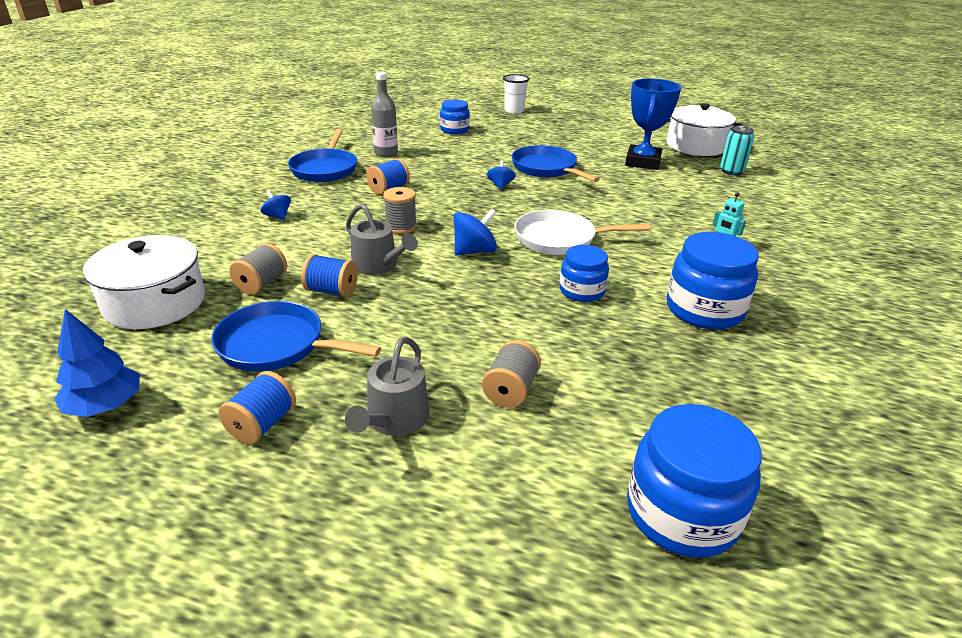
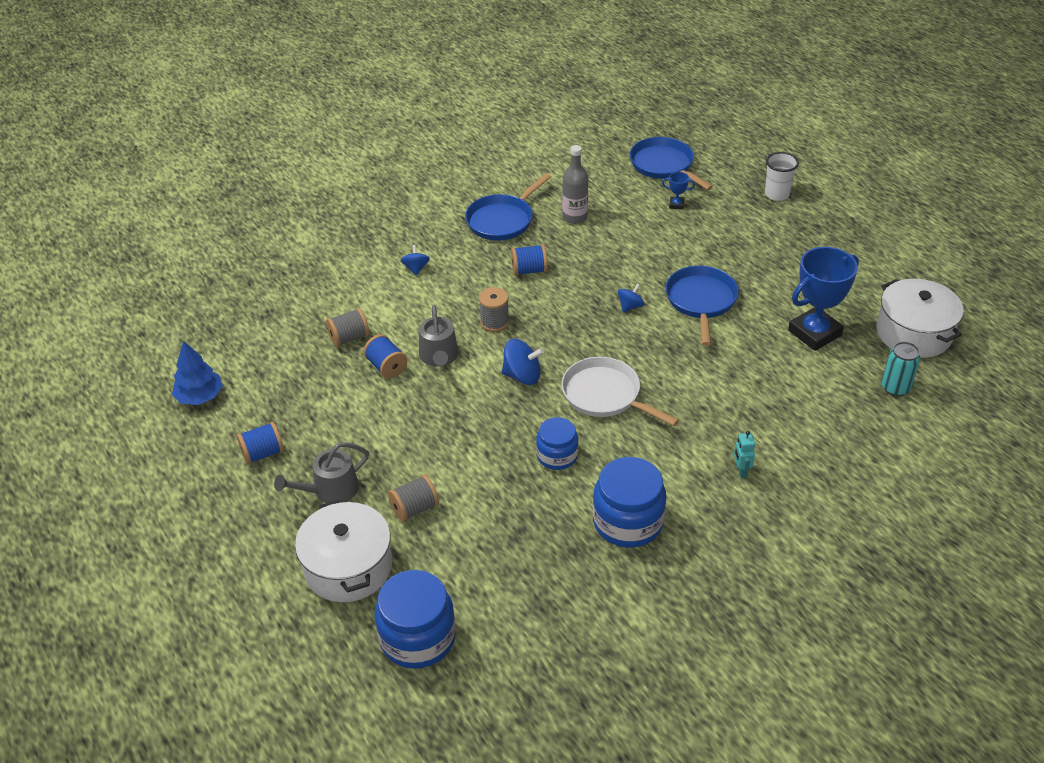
camera: 40 degrees right, 10 degrees up
(155, 303) = (276, 324): white pot -> white pot (348, 567)
(277, 345) = (316, 398): blue pan -> blue pan (664, 165)
(454, 130) = (676, 205): blue jar -> blue trophy

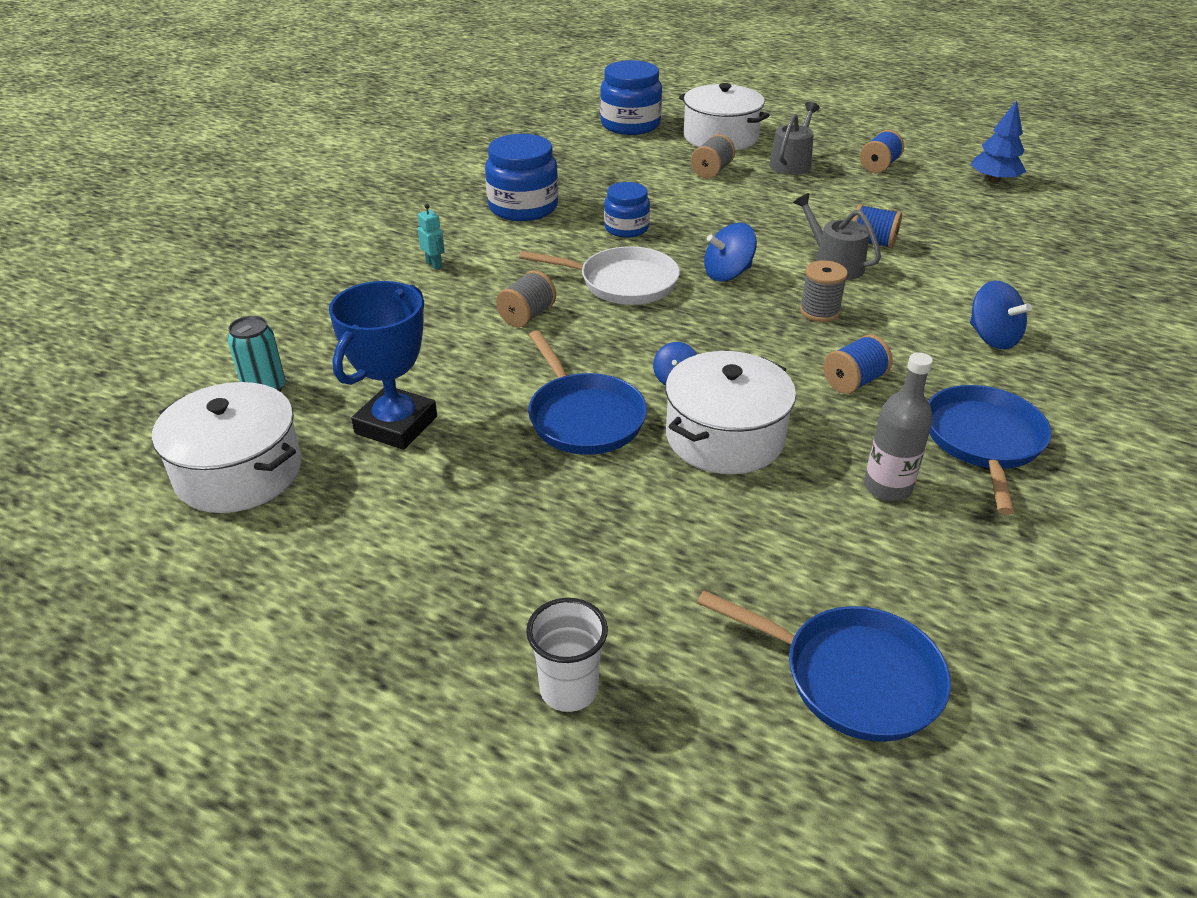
camera: 150 degrees right, 5 degrees down
(349, 338) = (946, 253): grey spool -> grey spool (527, 316)
(416, 268) = (992, 338): blue spinning top -> blue spinning top, size x1.58
(631, 265) = (725, 437): none -> white pot
(676, 205) = (747, 579): blue trophy -> none

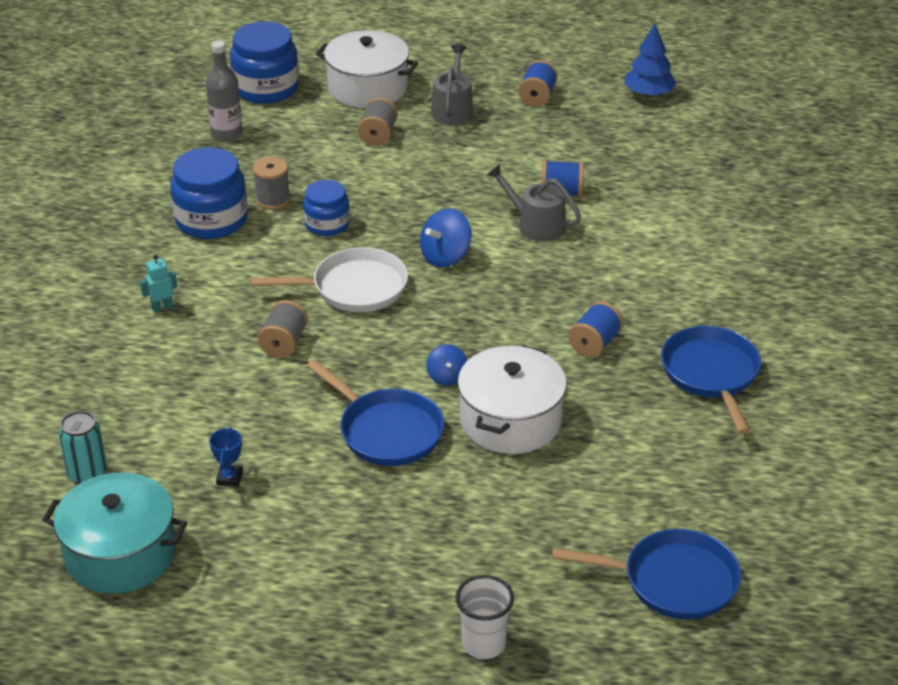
camera: 20 degrees left, 0 degrees up
(239, 472) = (120, 554): white pot -> turquoise pot
(396, 425) = (229, 478): blue trophy -> blue trophy, size x0.42
(434, 264) = (162, 307): turquoise robot -> turquoise robot turned 60 degrees counterclockwise
(819, 311) = (541, 279): grey spool -> grey spool (272, 200)
(887, 487) = (651, 432): grey bottle -> grey bottle (226, 133)
(992, 338) = (693, 274): blue spinning top -> none

